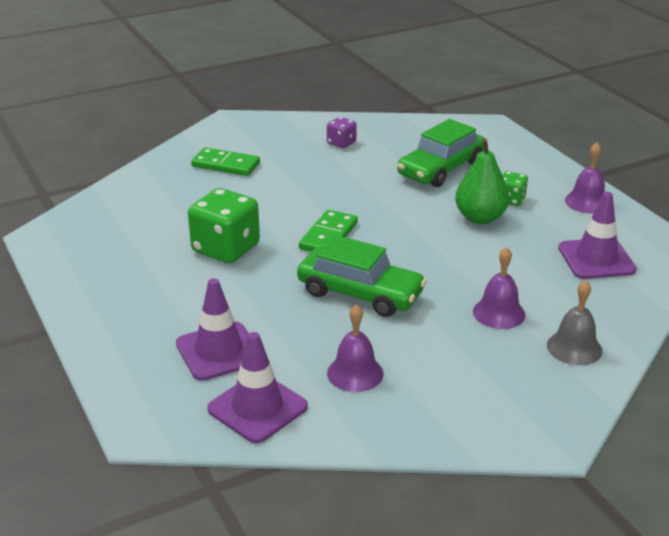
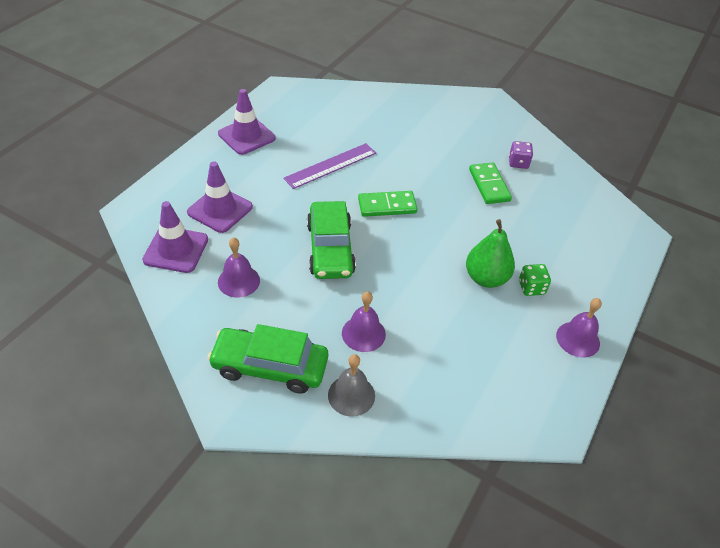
camera: 55 degrees right, 15 degrees up
(226, 165) = (430, 122): green domino -> green domino (489, 185)
(226, 248) = (330, 165): green dice -> purple ruler
(441, 169) = (537, 230): green car -> green car (270, 366)
(596, 259) = (490, 372): purple traffic cone -> purple traffic cone (246, 136)

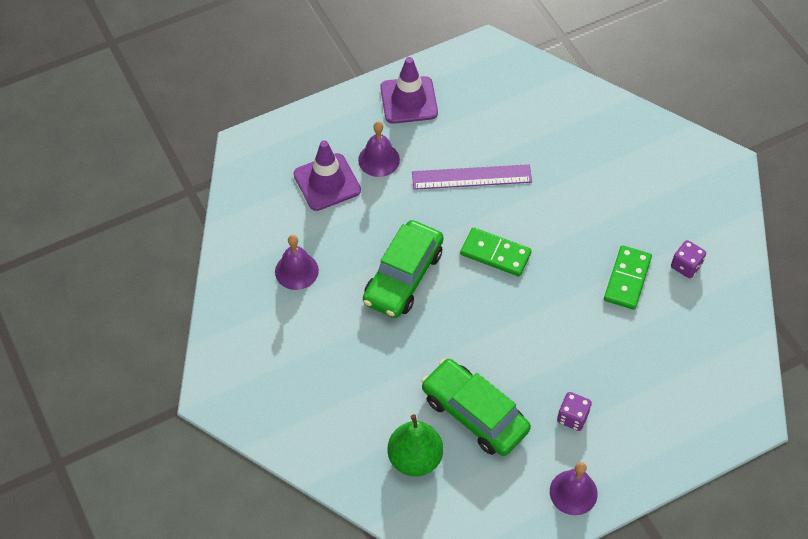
camera: 35 degrees right, 10 degrees up
(176, 250) = (261, 210): purple traffic cone -> none
(270, 366) = (271, 370): green car -> green car (474, 413)
(351, 395) = (322, 432): grey bell -> none
(363, 333) = (373, 380): purple bell -> purple bell (379, 159)
(486, 278) = (534, 384): green pear -> green pear (415, 458)
(531, 287) = (572, 417): green dice -> purple dice

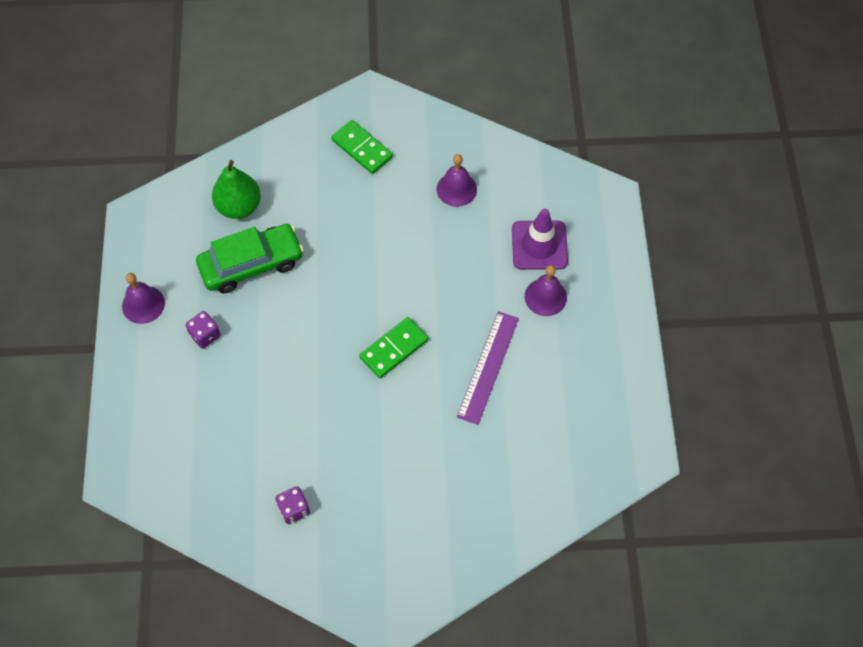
camera: 115 degrees right, 5 degrees up
(403, 276) = (409, 265): green car -> none
(409, 100) = (606, 351): purple traffic cone -> none
(627, 279) = (308, 448): green domino -> green domino (362, 149)

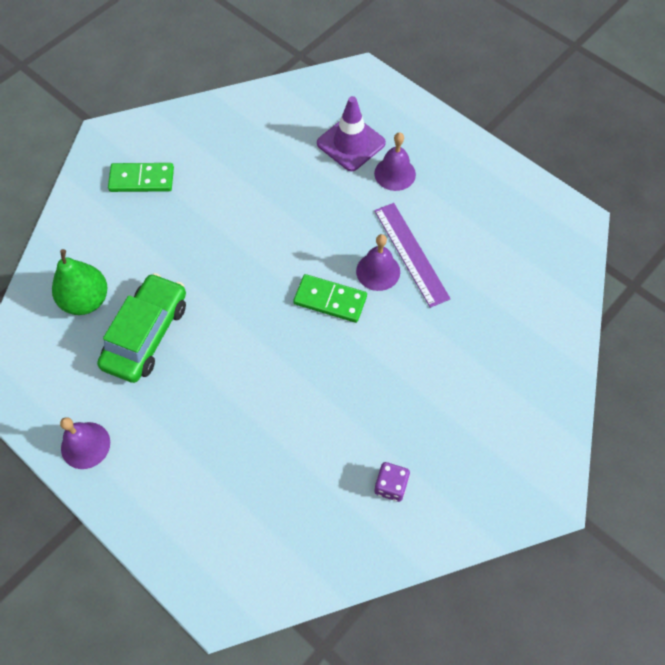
camera: 45 degrees left, 0 degrees up
(205, 335) = (168, 421): purple dice -> none
(394, 349) = (330, 300): green domino -> green domino turned 75 degrees counterclockwise
(456, 189) = (248, 152): purple bell -> purple bell (378, 271)

